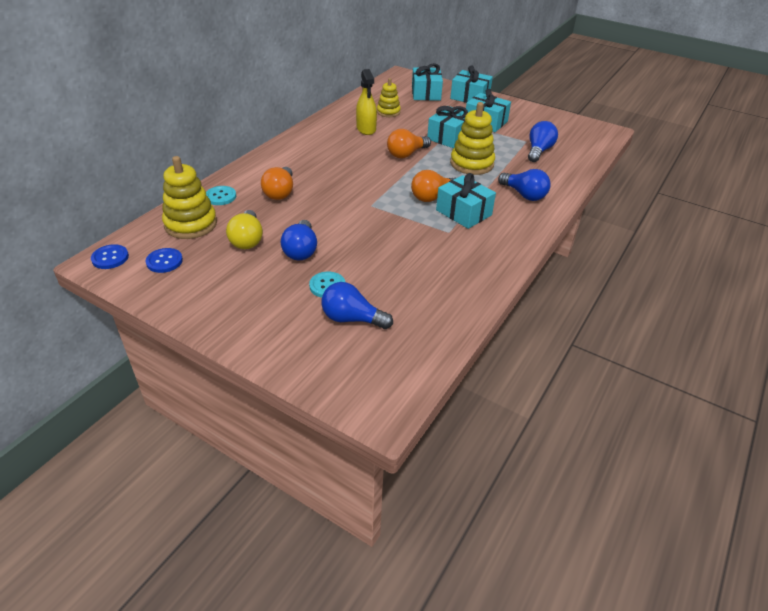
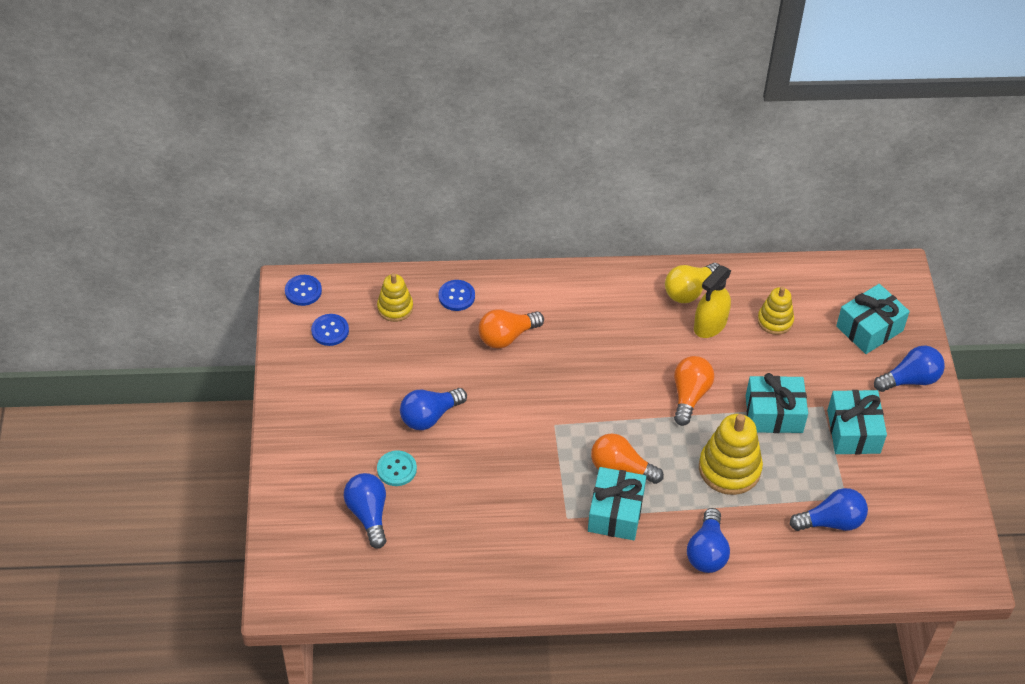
camera: 55 degrees right, 10 degrees up
(191, 224) = (395, 308): yellow stacking toy -> yellow stacking toy, size x0.61
(220, 196) = (456, 296): turquoise button -> blue button
(247, 240) = (410, 365): yellow light bulb -> yellow light bulb (689, 291)
(406, 154) = (689, 396): orange light bulb -> orange light bulb turned 90 degrees clockwise
(470, 97) = (910, 379): turquoise gift -> blue light bulb

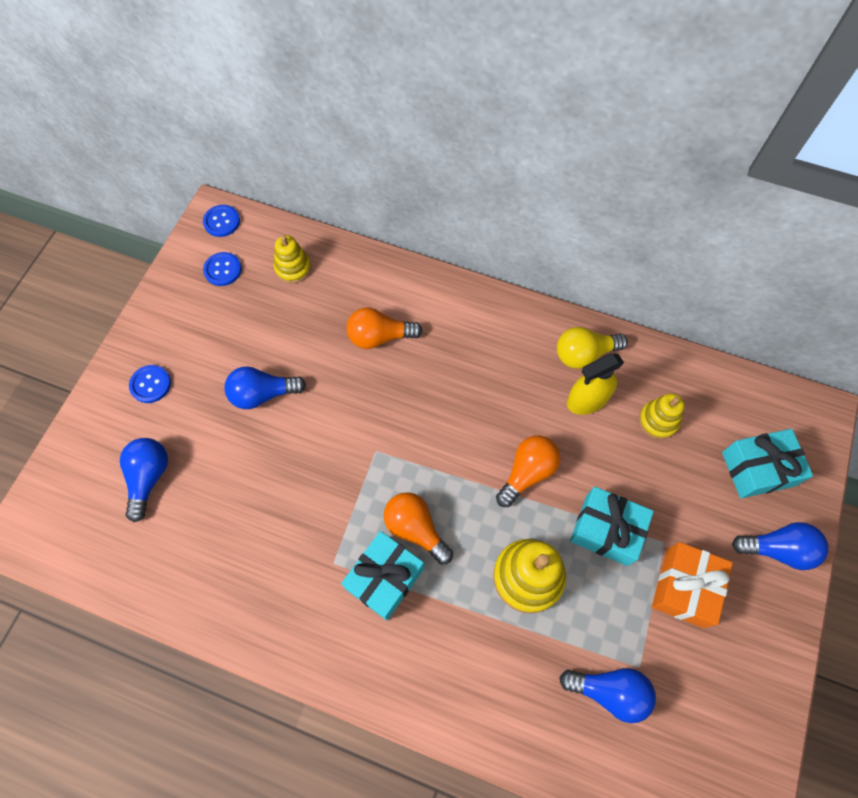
camera: 25 degrees right, 15 degrees up
(396, 469) = (201, 439): turquoise button -> none
(456, 296) = (355, 277): blue button -> blue button (150, 384)
(707, 552) = (456, 668): blue light bulb -> none
(853, 431) = (684, 587): turquoise gift -> orange gift

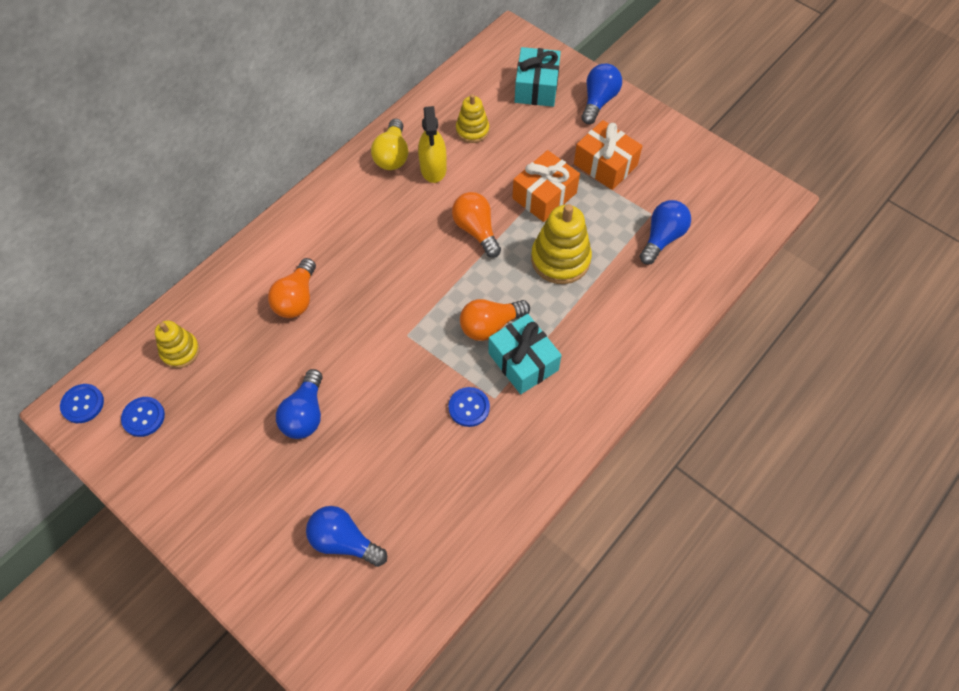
camera: 70 degrees left, 5 degrees down
(150, 384) = (241, 519): blue button -> blue button (469, 407)
(606, 530) = (544, 195): turquoise gift -> orange gift

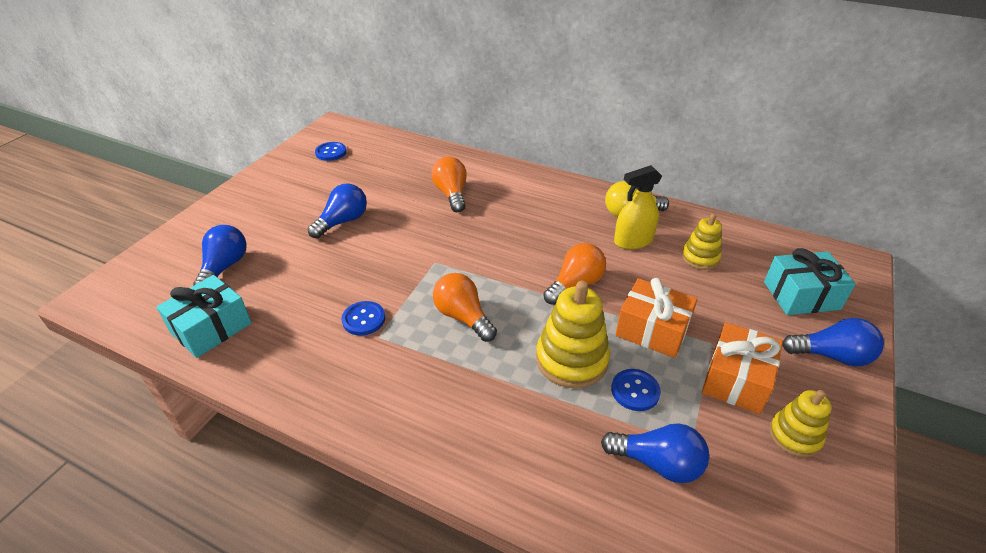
camera: 75 degrees right, 20 degrees down
(82, 404) = (338, 129): blue button -> blue button (635, 391)
(180, 351) = (388, 154): yellow stacking toy -> yellow stacking toy (794, 436)
(296, 298) = (451, 194): orange light bulb -> orange light bulb turned 75 degrees clockwise
(305, 414) = (343, 221): blue light bulb -> blue light bulb turned 135 degrees clockwise
(523, 361) = (426, 351): turquoise gift -> turquoise gift (211, 328)

